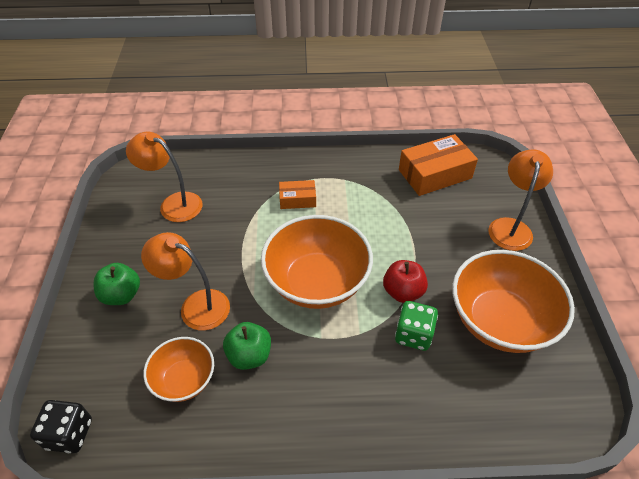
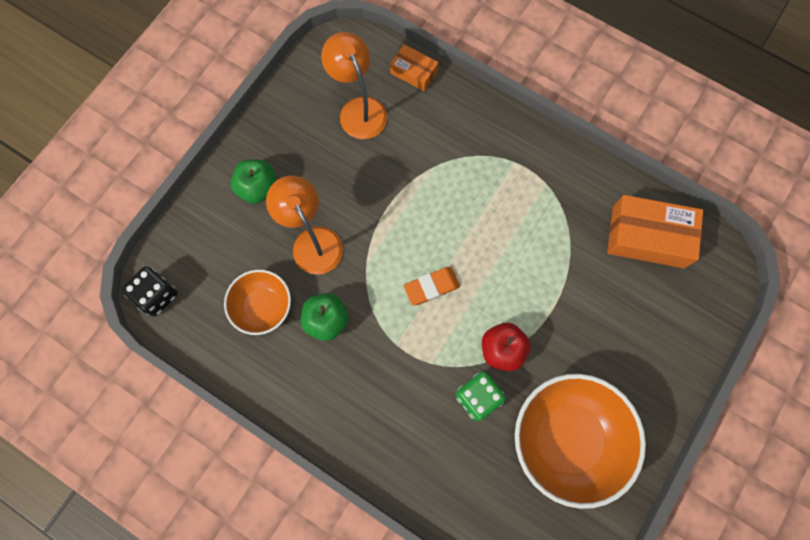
camera: 35 degrees right, 25 degrees up
(297, 199) = (479, 179): orange box -> orange box (413, 72)
(317, 282) = (431, 287): orange bowl -> orange eraser
(510, 227) = (671, 352): orange lamp -> none

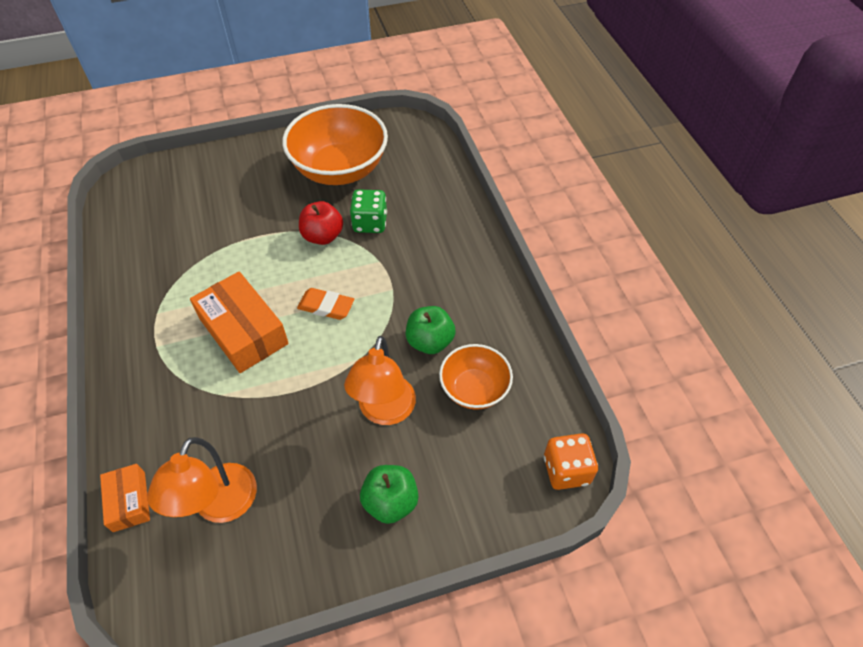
camera: 140 degrees left, 20 degrees down
(157, 295) = (566, 470): black dice -> orange dice
(648, 237) = (143, 229): orange box -> orange box (243, 331)

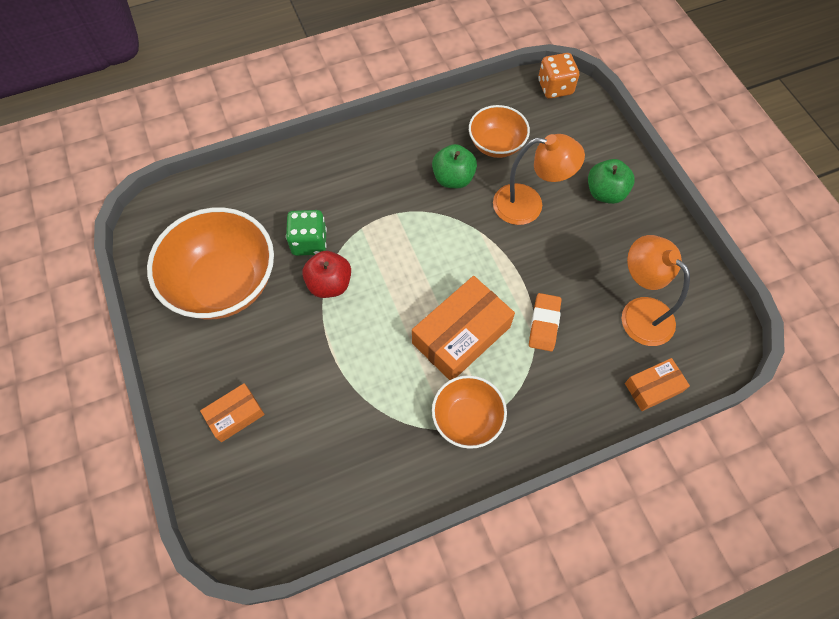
camera: 95 degrees left, 10 degrees up
(160, 328) = (467, 419): none -> orange bowl
(220, 178) = (235, 415): none -> orange box
(220, 506) = (639, 312): orange lamp -> orange lamp turned 135 degrees counterclockwise
(326, 306) = (423, 266): orange eraser -> orange eraser (544, 324)

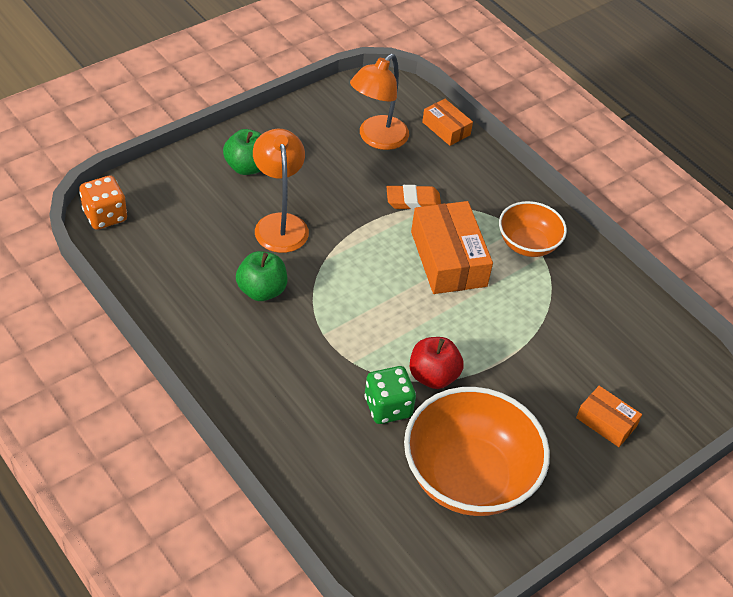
camera: 110 degrees left, 15 degrees down
(461, 335) = (448, 259): orange box -> orange box turned 45 degrees clockwise
(496, 144) = (203, 259): orange bowl -> none

